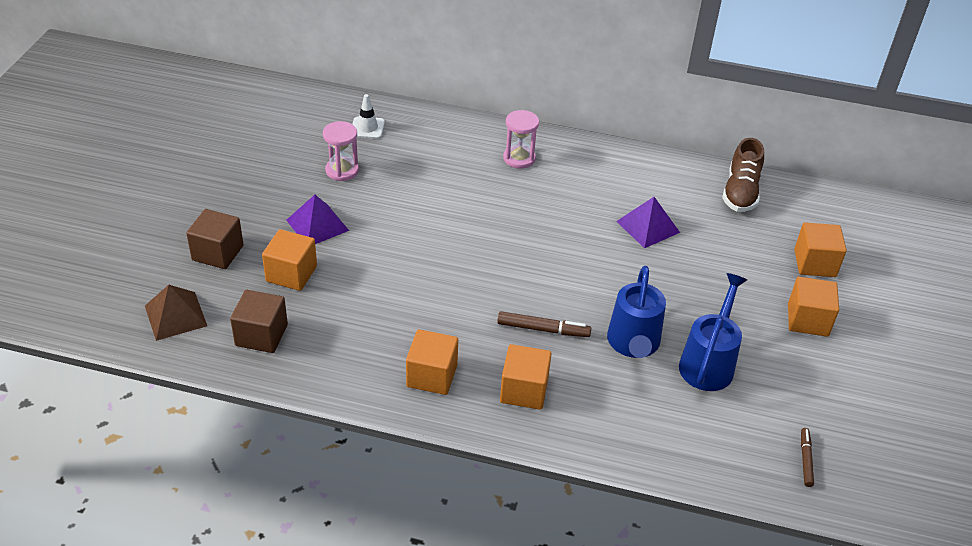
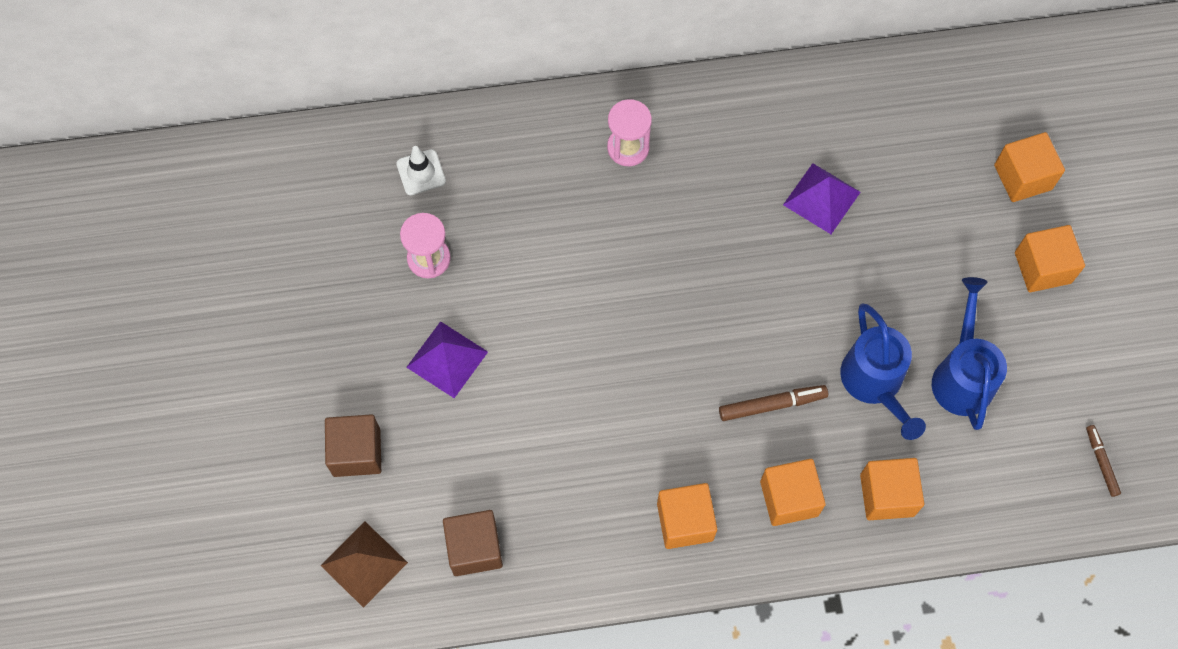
camera: 20 degrees left, 25 degrees up
(291, 274) = (458, 446): orange cube -> orange cube (887, 495)
(740, 192) = (904, 96): brown shoe -> none

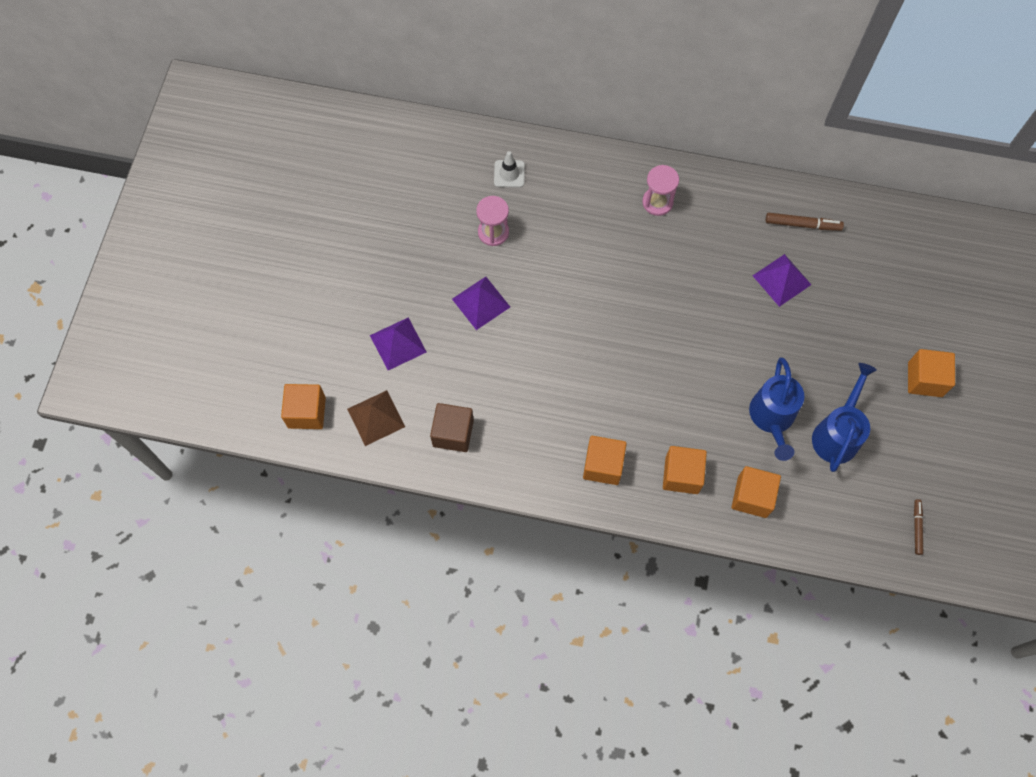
camera: 20 degrees right, 0 degrees up
(356, 452) = (398, 343): brown cube -> purple pyramid
(772, 405) = (693, 408): brown marker -> brown marker (802, 224)
(1022, 177) = (934, 312): orange cube -> orange cube (307, 412)

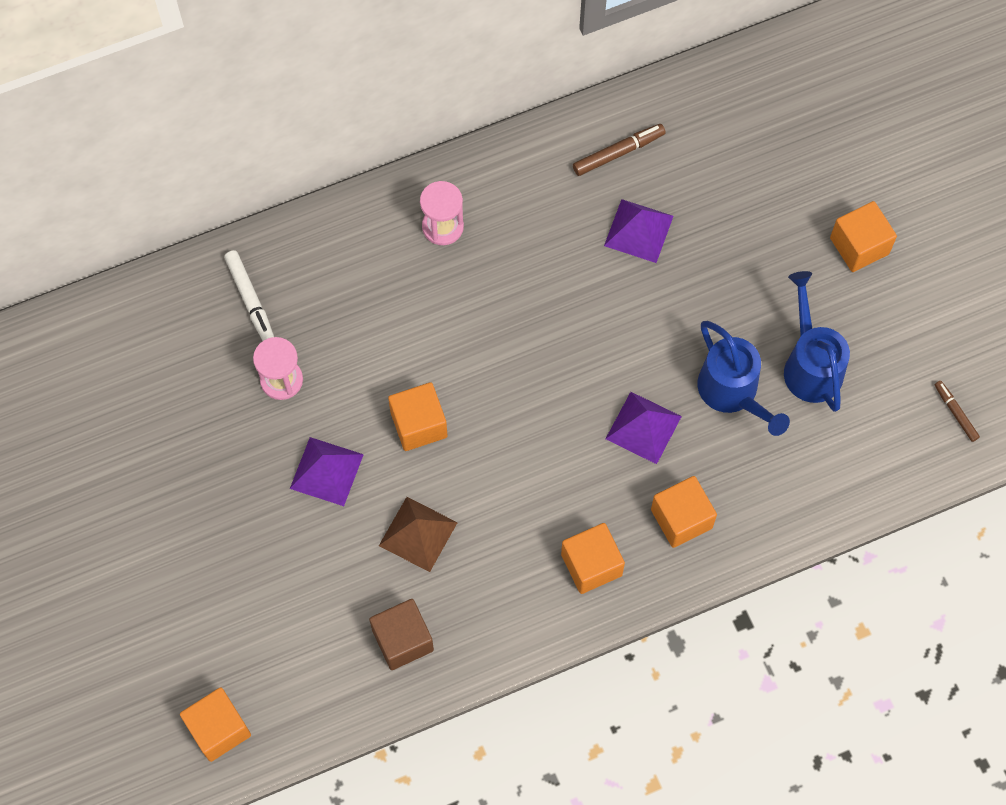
camera: 35 degrees left, 0 degrees up
(376, 417) = (303, 681): brown pyramid -> brown pyramid (418, 534)
(398, 343) = (265, 580): purple pyramid -> purple pyramid (643, 427)
(509, 174) = (250, 299): white traffic cone -> white marker
(752, 497) = (770, 492): orange cube -> orange cube (419, 424)

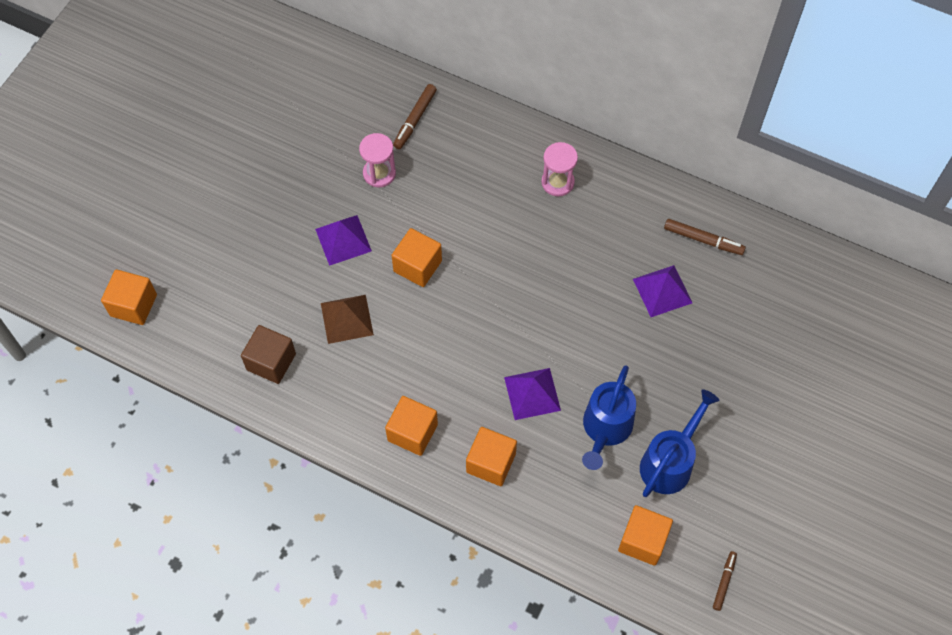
camera: 50 degrees right, 5 degrees down
(250, 299) = (415, 119): white marker -> brown marker
(859, 246) = (783, 430): orange cube -> orange cube (642, 541)

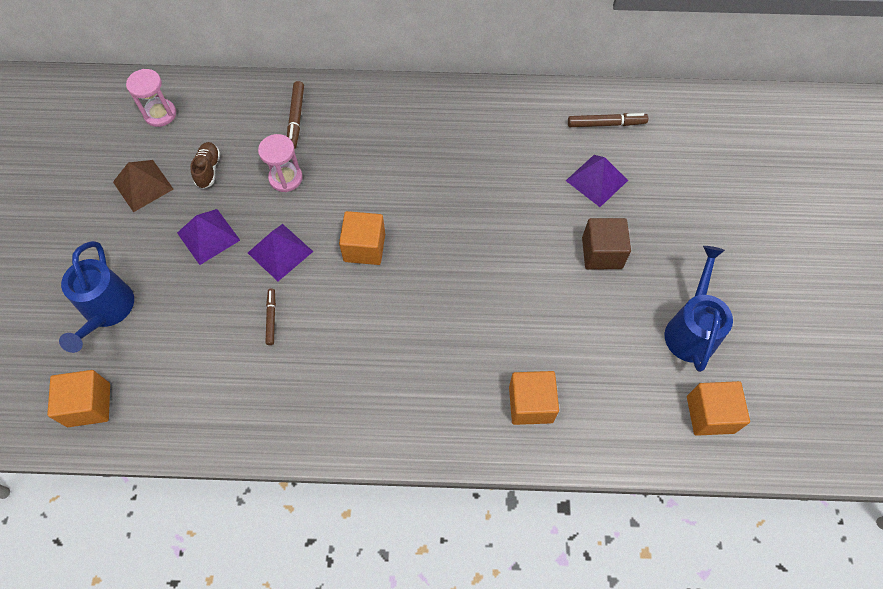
camera: 25 degrees left, 0 degrees up
(271, 362) = (263, 400): brown cube -> brown cube (602, 253)
(316, 138) = (208, 170): none -> brown shoe
(346, 319) = (320, 325): brown pyramid -> brown pyramid (143, 185)
(412, 432) = (440, 408): orange cube -> none
(532, 393) = (533, 320): purple pyramid -> purple pyramid (208, 236)
(557, 182) = (454, 124): pink hourglass -> pink hourglass (160, 114)
(605, 430) = (617, 325): blue watering can -> blue watering can (107, 312)
(724, 582) = (802, 419): brown marker -> brown marker (271, 318)

